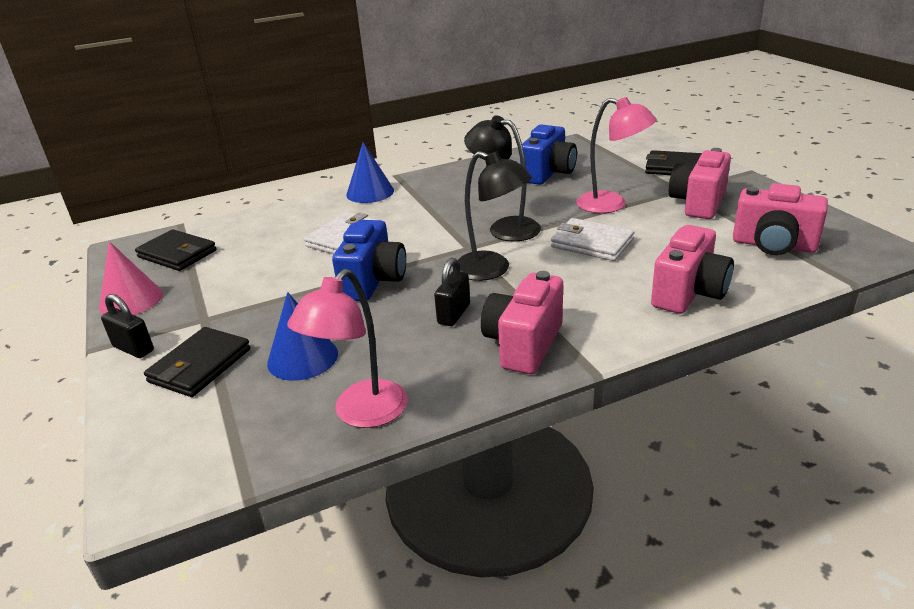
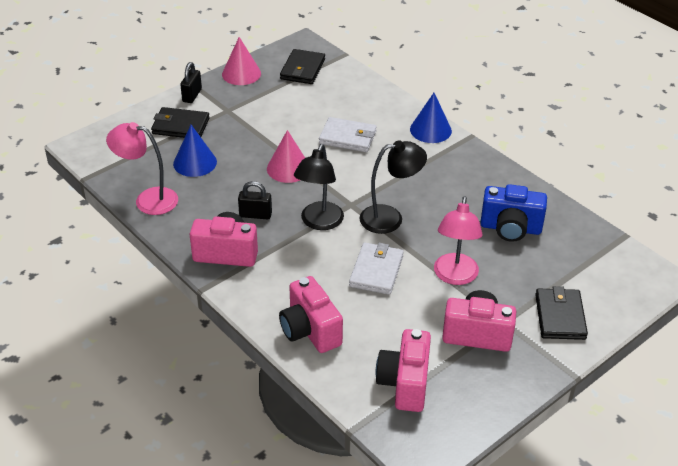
camera: 70 degrees right, 10 degrees up
(373, 281) = (288, 168): blue camera -> pink cone
(505, 227) = (390, 218): black lamp -> black lamp turned 60 degrees clockwise
(689, 293) = (310, 331): pink camera -> pink camera turned 45 degrees clockwise

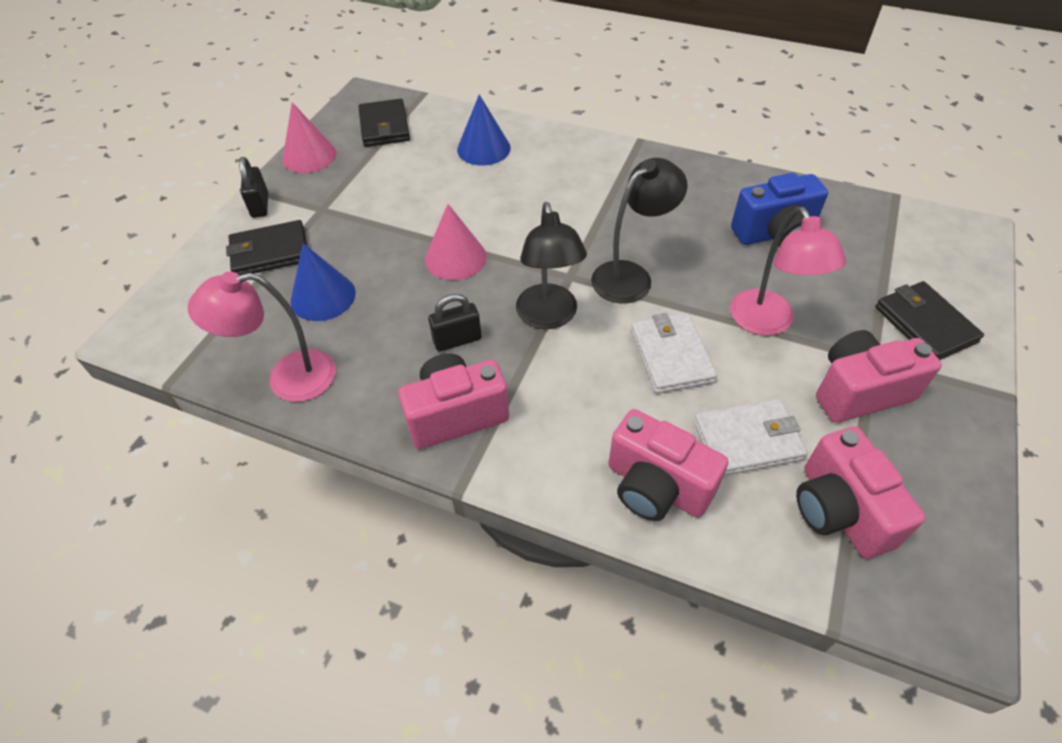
camera: 25 degrees left, 10 degrees up
(348, 137) = (501, 191): white wallet -> white wallet (747, 440)
(430, 130) = (590, 149): blue cone -> blue cone (483, 148)

